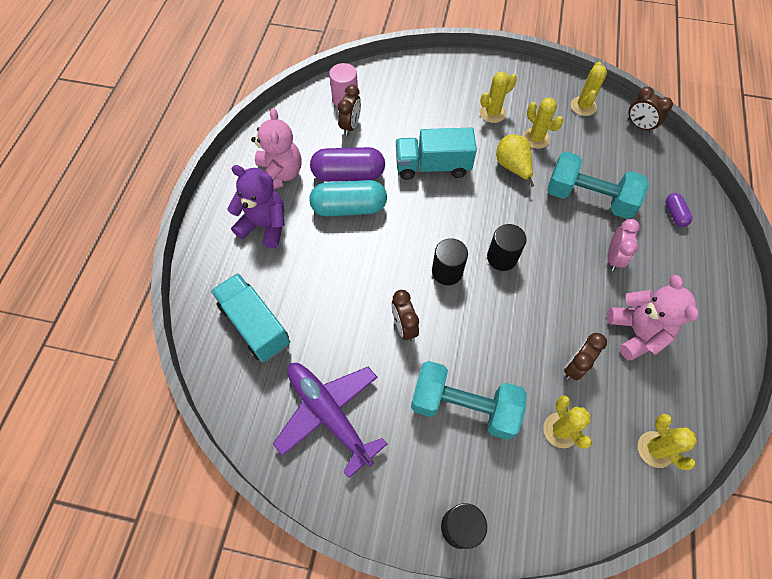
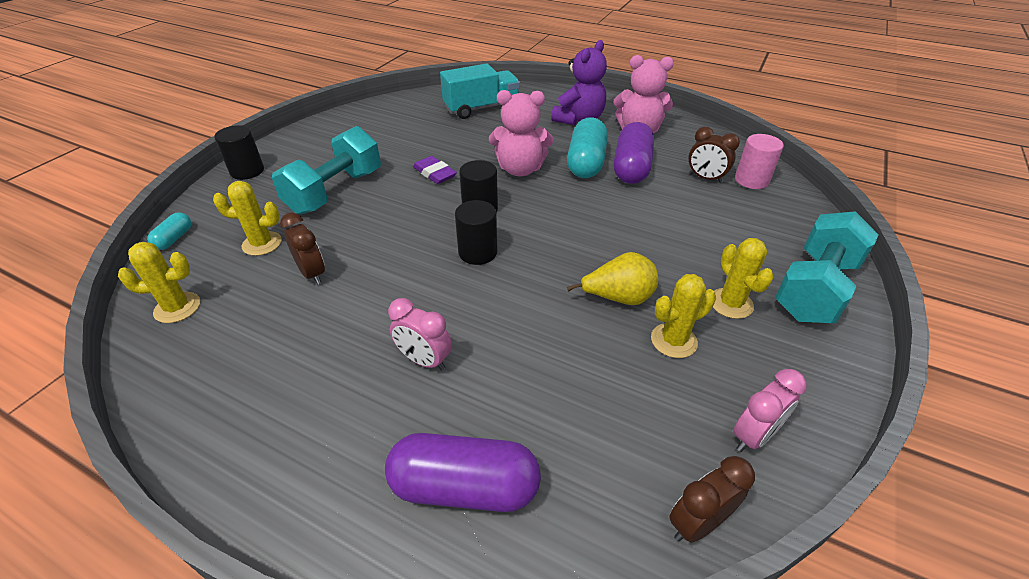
camera: 105 degrees right, 20 degrees down
(329, 414) = (384, 129): purple plane -> none
(404, 327) = (434, 173): brown clock -> purple eraser
(433, 166) = (633, 227): turquoise truck -> none
(583, 106) = (754, 436): yellow cactus -> pink clock
(588, 198) = (538, 368): turquoise dumbbell -> turquoise dumbbell (814, 289)
(589, 521) = (174, 239): none -> turquoise capsule
(636, 332) = (308, 344): pink teddy bear -> pink teddy bear (520, 169)
(674, 214) = (464, 487): purple capsule -> purple capsule, size x2.05

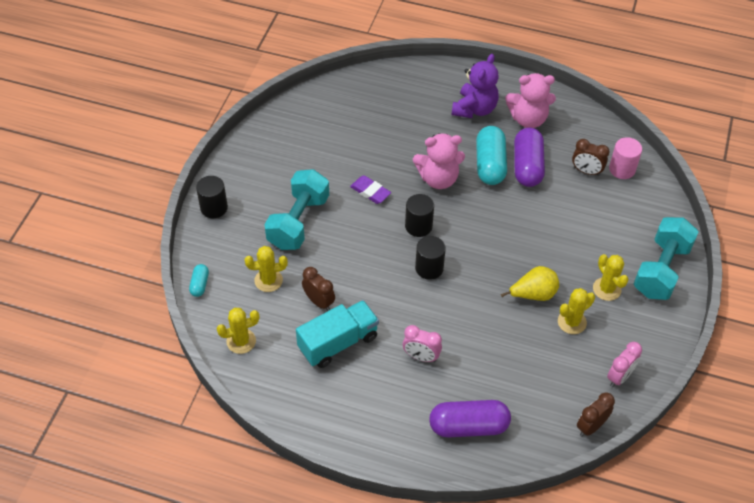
camera: 10 degrees left, 10 degrees up
(481, 108) = (384, 103): turquoise truck -> turquoise truck (338, 343)

